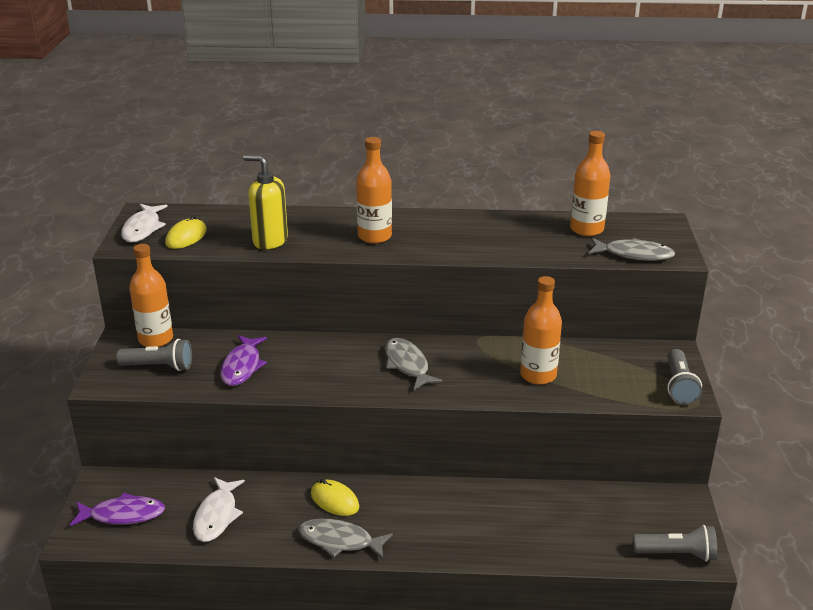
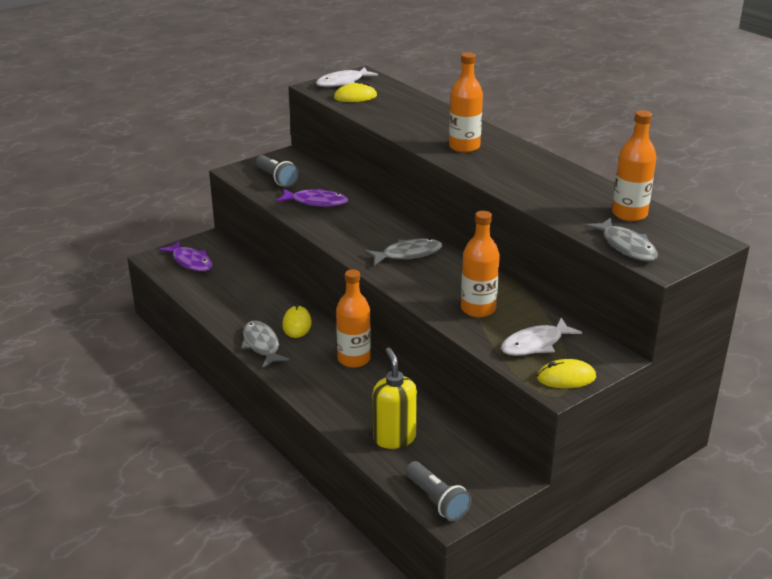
camera: 50 degrees right, 0 degrees up
(156, 339) = (301, 164): orange bottle -> orange bottle (354, 359)
(217, 516) = (229, 291): white fish -> white fish (535, 344)
(242, 366) = (316, 202): purple fish -> purple fish turned 135 degrees counterclockwise
(270, 241) = (396, 120): yellow soap dispenser -> yellow soap dispenser (394, 438)
(407, 365) = (408, 254): grey fish -> grey fish turned 45 degrees clockwise
(679, 386) = (566, 377): grey flashlight -> yellow mouse

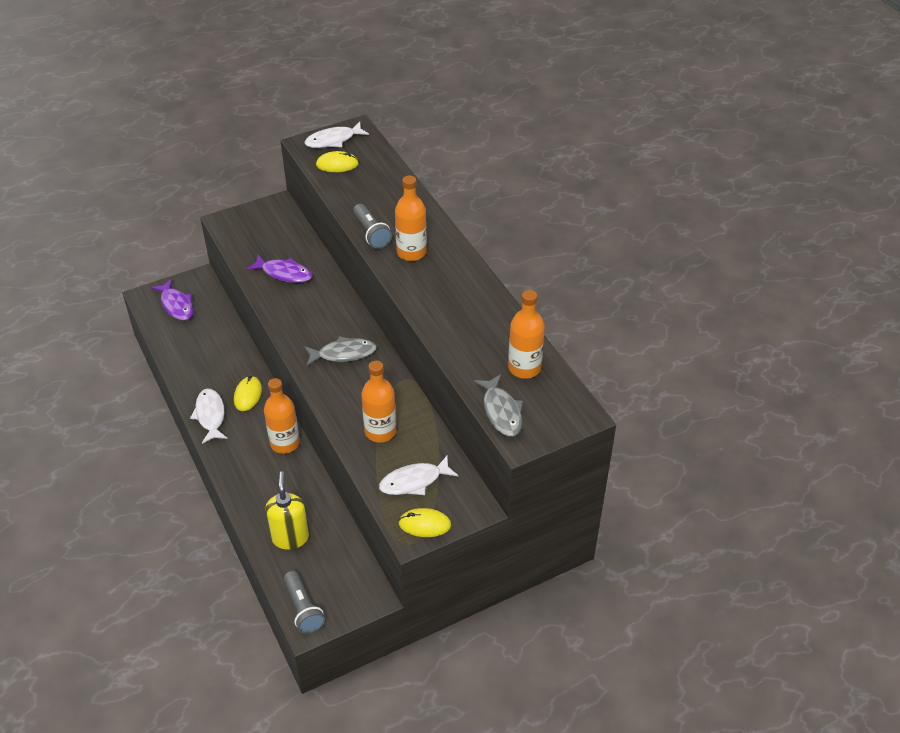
camera: 10 degrees right, 15 degrees up
(262, 345) = (210, 415): grey fish -> white fish
(276, 179) = (258, 236): grey flashlight -> grey flashlight (371, 233)

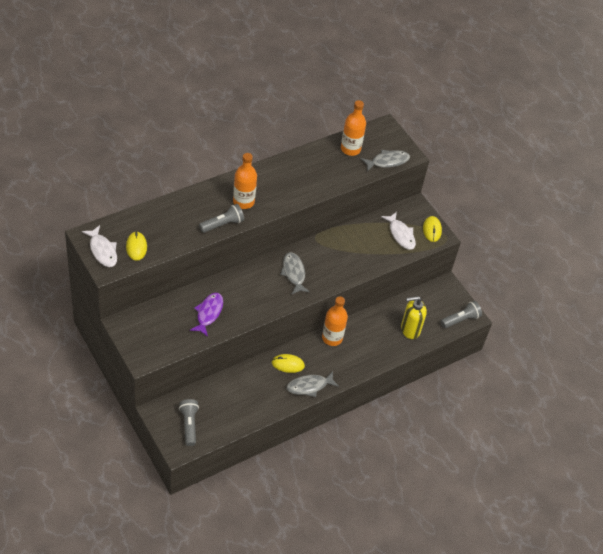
camera: 100 degrees left, 5 degrees up
(176, 305) = (189, 425): purple fish -> grey flashlight
(210, 415) = (309, 386): white fish -> grey fish
(380, 431) = (362, 251): orange bottle -> none

